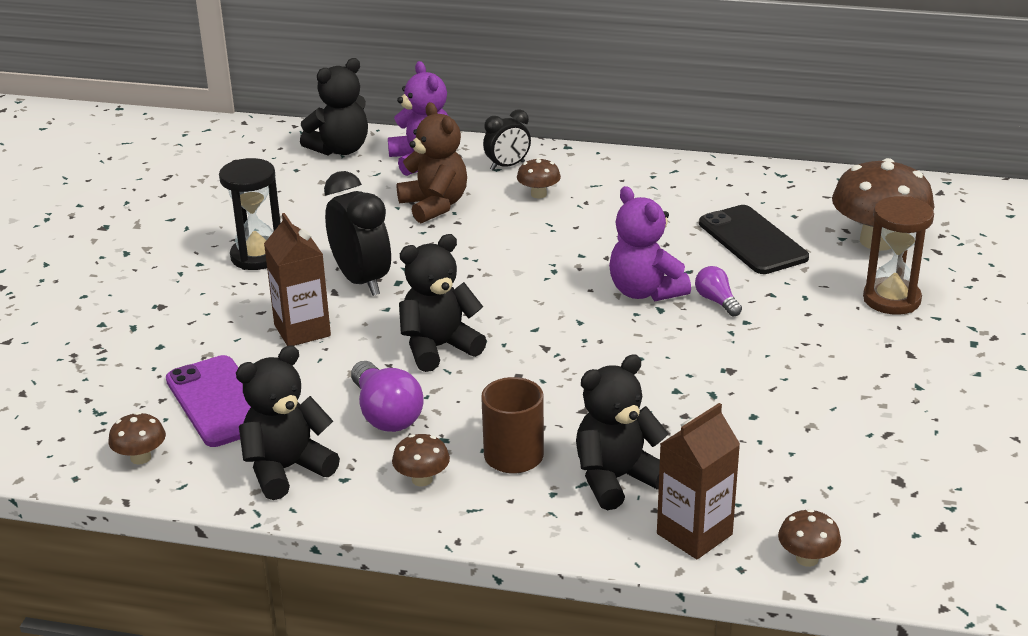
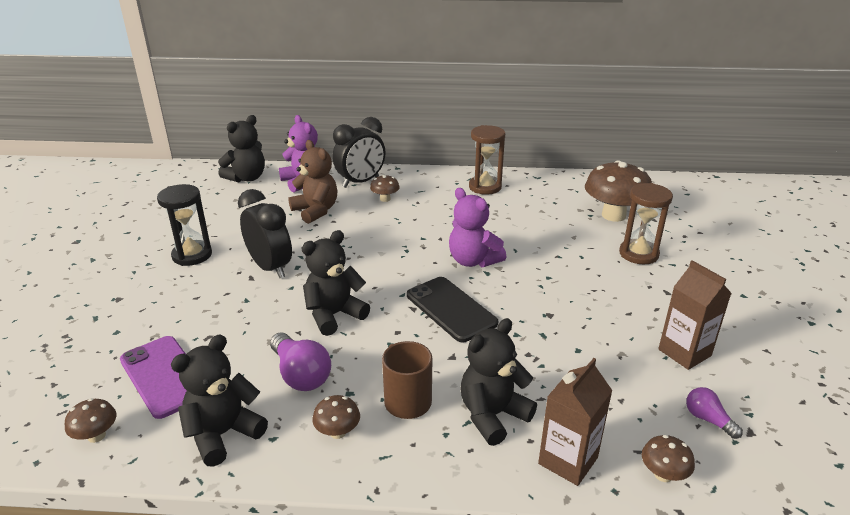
camera: 10 degrees left, 0 degrees up
(302, 330) = (229, 309): brown carton -> brown carton (684, 352)
(507, 166) = (360, 182): black clock -> black clock, size x1.68
(694, 185) = (485, 187): none -> brown hourglass
(716, 301) = (524, 264): purple light bulb -> purple light bulb (708, 419)
(752, 240) = (534, 220): black phone -> black phone (451, 309)

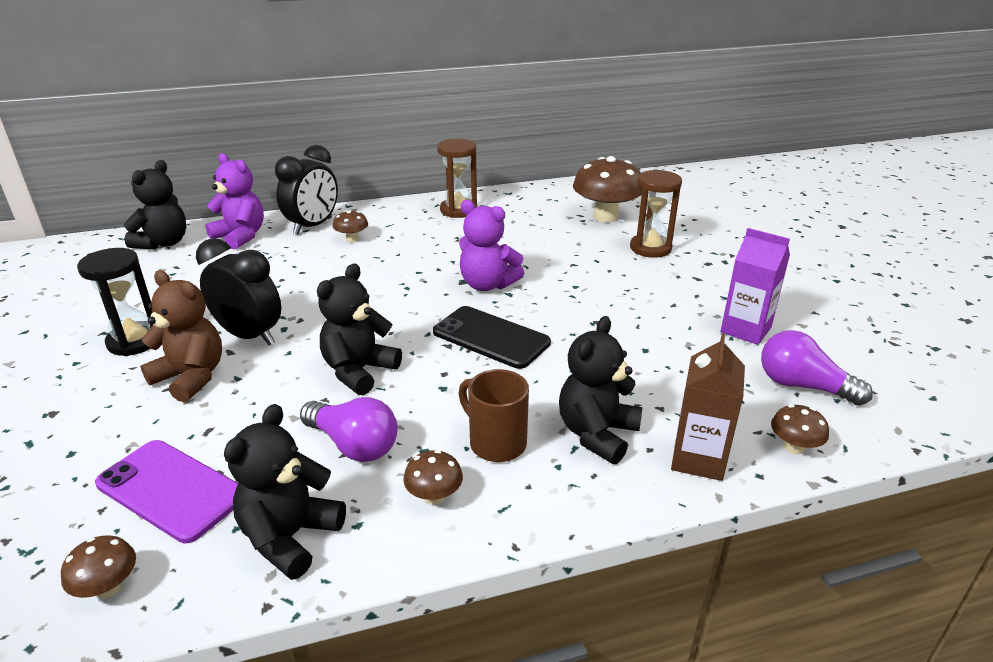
camera: 20 degrees left, 0 degrees up
(316, 211) = (274, 265): brown teddy bear -> brown teddy bear (191, 377)
(684, 352) = (745, 330): brown carton -> purple carton
(708, 419) = (802, 386): purple light bulb -> purple light bulb, size x1.70

